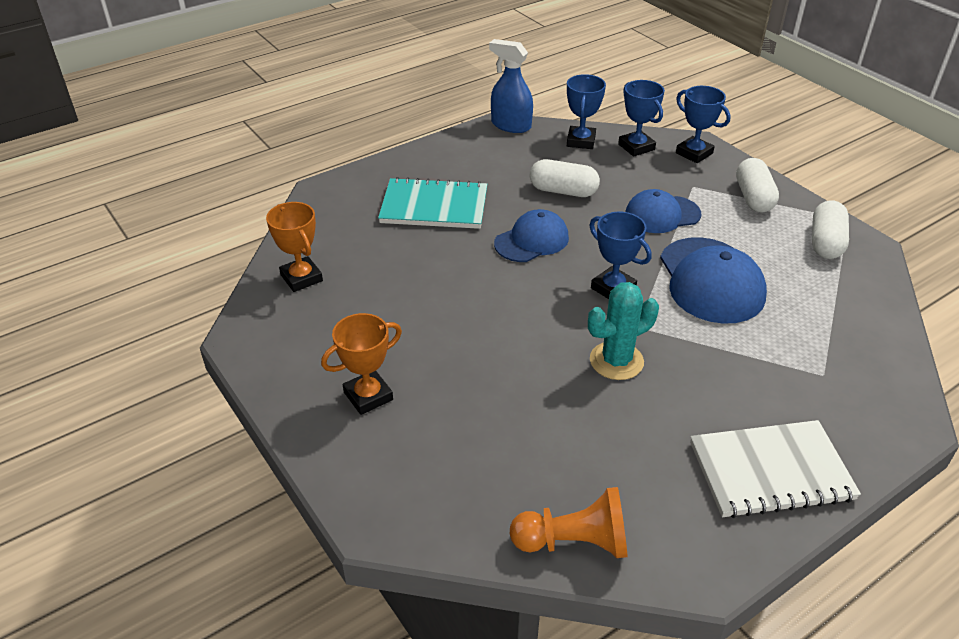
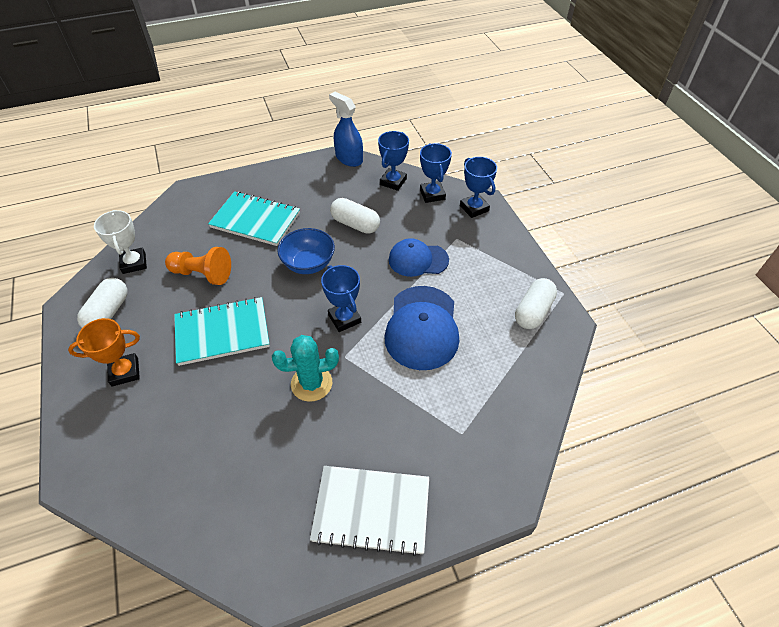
camera: 15 degrees right, 10 degrees up
(301, 278) = (134, 263): orange trophy -> white trophy
(469, 330) = (222, 332): none -> turquoise notebook
(532, 240) = (308, 264): blue cap -> blue bowl
(574, 542) = (196, 532): orange pawn -> orange pawn (202, 274)
(753, 198) = (498, 258): white capsule -> white capsule (108, 312)

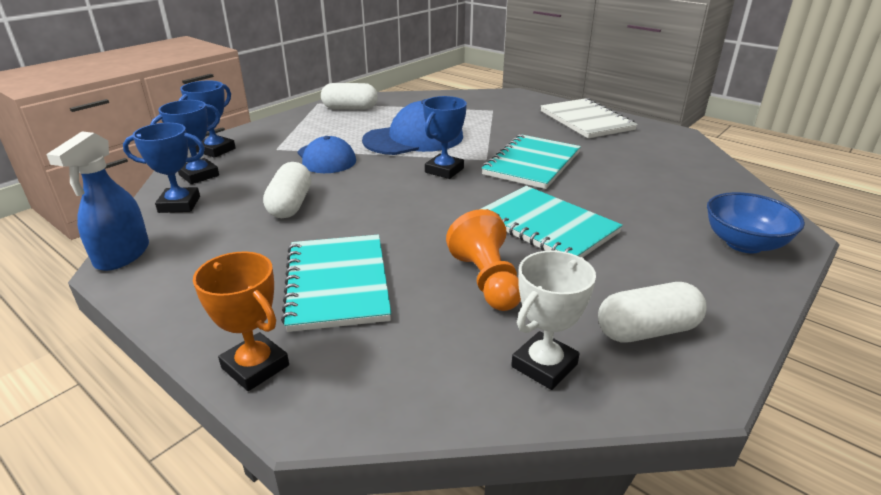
camera: 120 degrees left, 20 degrees down
(125, 372) = (680, 264): orange trophy -> orange trophy (255, 366)
(308, 264) = (388, 212): blue bowl -> blue bowl (744, 244)
(311, 383) = (531, 163): turquoise cactus -> turquoise notebook

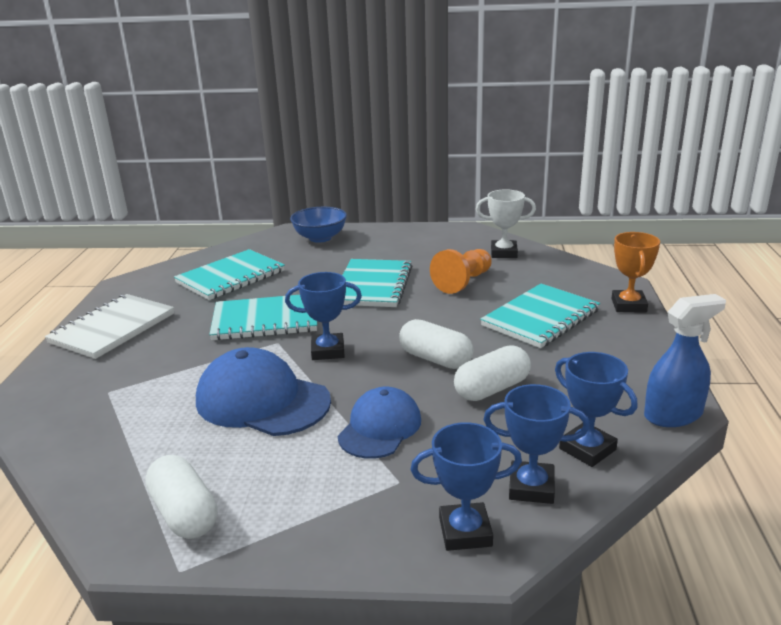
camera: 125 degrees left, 5 degrees down
(647, 330) = (442, 242): white capsule -> white capsule (435, 359)
(650, 171) = (231, 277): none -> turquoise notebook

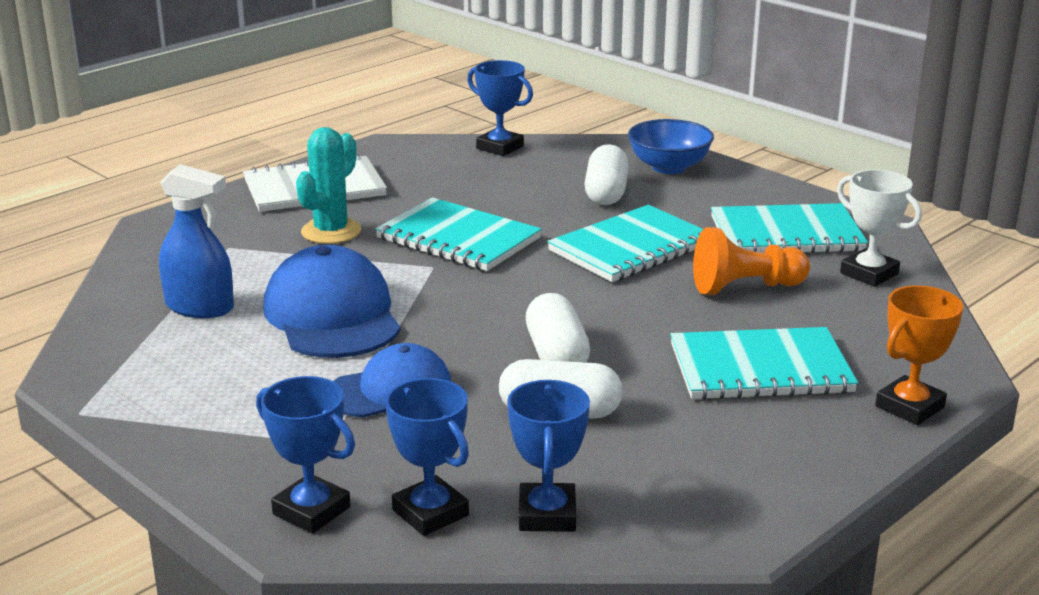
camera: 40 degrees right, 0 degrees up
(171, 350) = (331, 231): none -> turquoise cactus
(184, 513) = (139, 375): white capsule -> white capsule (606, 193)
(231, 277) = (498, 177): turquoise notebook -> turquoise notebook (786, 234)
(328, 351) = (465, 297): blue trophy -> blue trophy (500, 147)
(673, 415) = (708, 538): blue spray bottle -> blue spray bottle (200, 307)

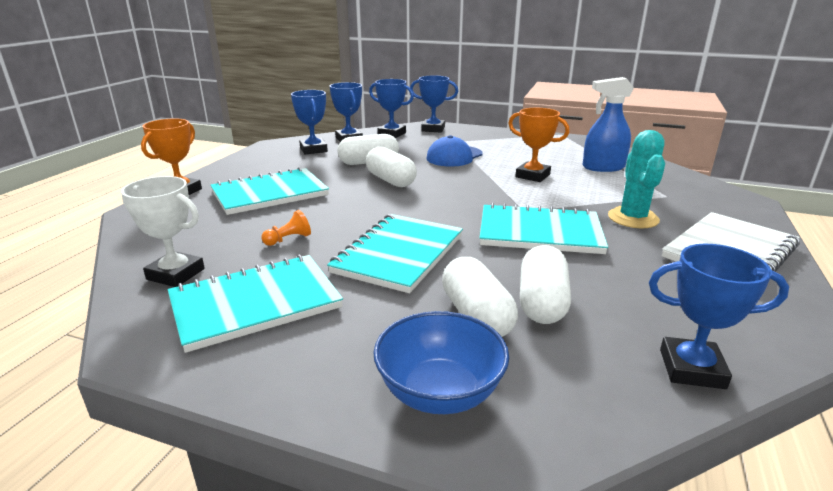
camera: 155 degrees right, 0 degrees up
(332, 315) = (532, 176): blue cap -> orange trophy
(544, 190) = (542, 302): none -> white capsule
(649, 485) = (313, 150): none -> blue trophy
(745, 287) = (288, 239): orange pawn -> orange pawn, size x0.51

